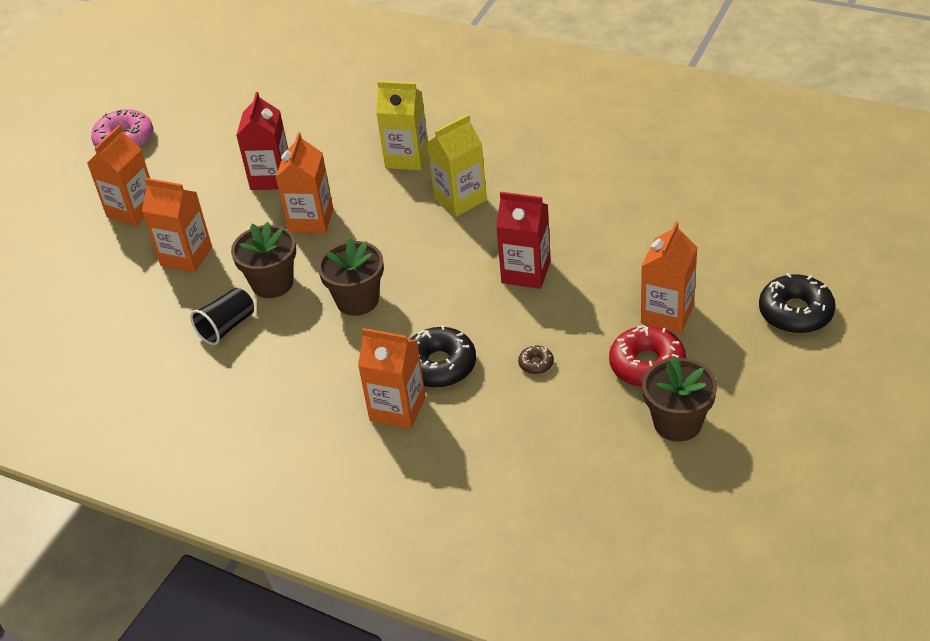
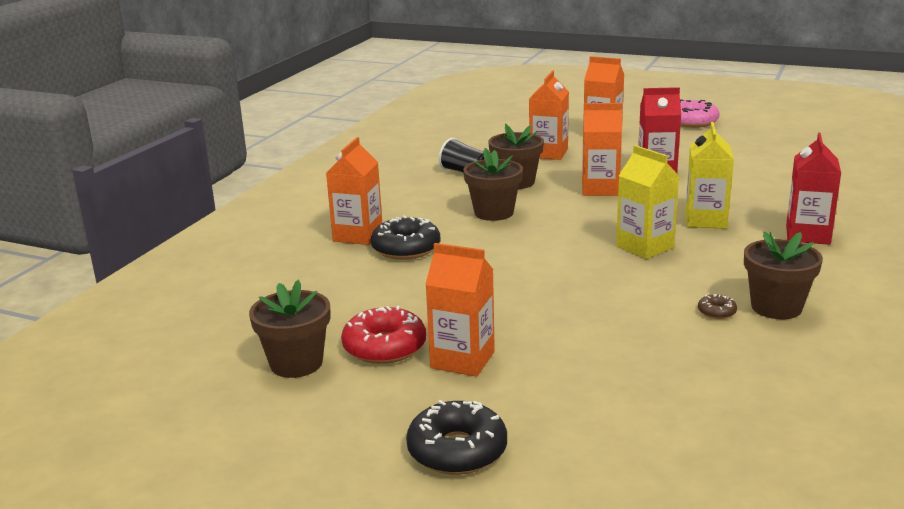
camera: 85 degrees right, 20 degrees down
(526, 272) = (532, 282): red carton -> red carton (807, 235)
(536, 364) = (399, 290): brown donut -> brown donut (716, 312)
(581, 139) = (776, 307): none -> brown flower pot

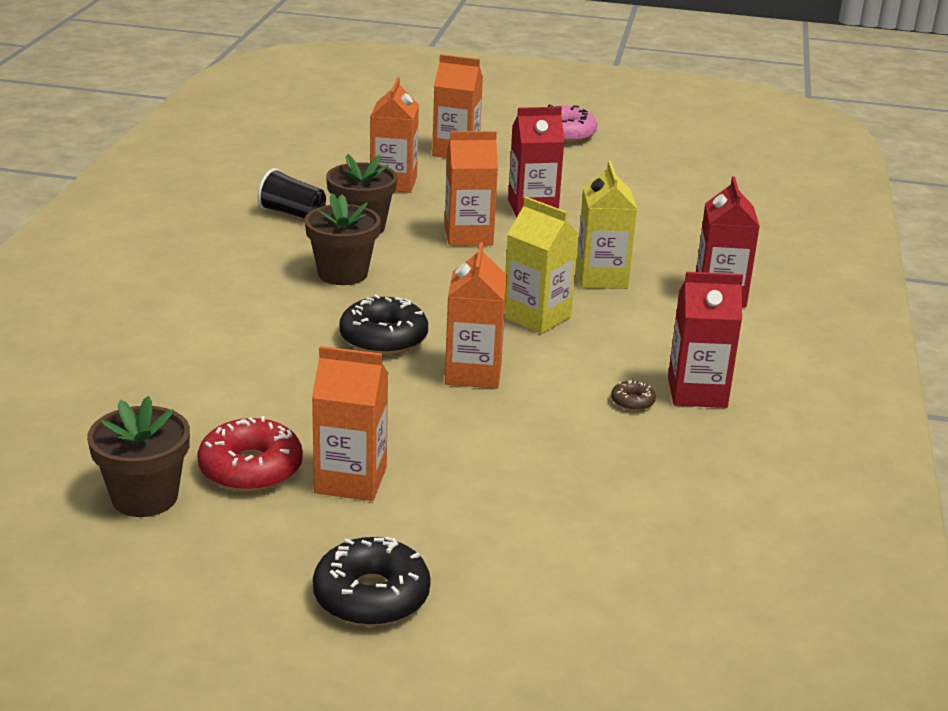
camera: 15 degrees left, 5 degrees up
(358, 235) = (174, 311): orange carton -> orange carton (473, 373)
(406, 248) = (242, 329): black donut -> black donut (383, 338)
(776, 307) = (697, 392): brown flower pot -> red carton

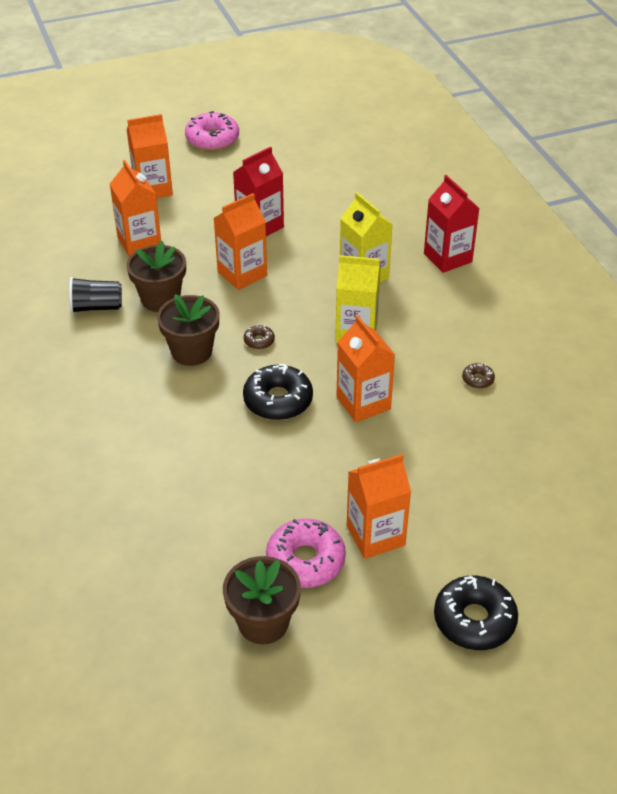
camera: 30 degrees left, 15 degrees up
(251, 468) = (305, 560): red donut -> pink donut
(422, 289) = (259, 341): none -> brown donut
(697, 392) = (506, 352): red carton -> none

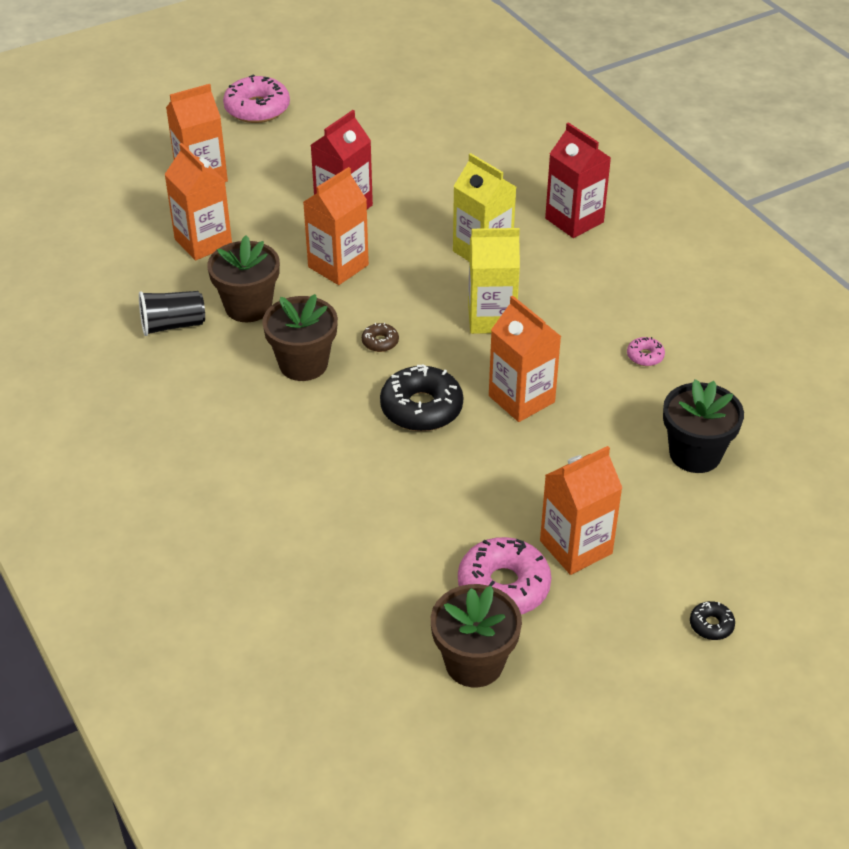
camera: 10 degrees left, 0 degrees up
(474, 620) = (711, 625): black donut -> black donut, size x0.47
(477, 379) = (645, 356): brown donut -> pink donut
(499, 469) = (695, 454): none -> black flower pot

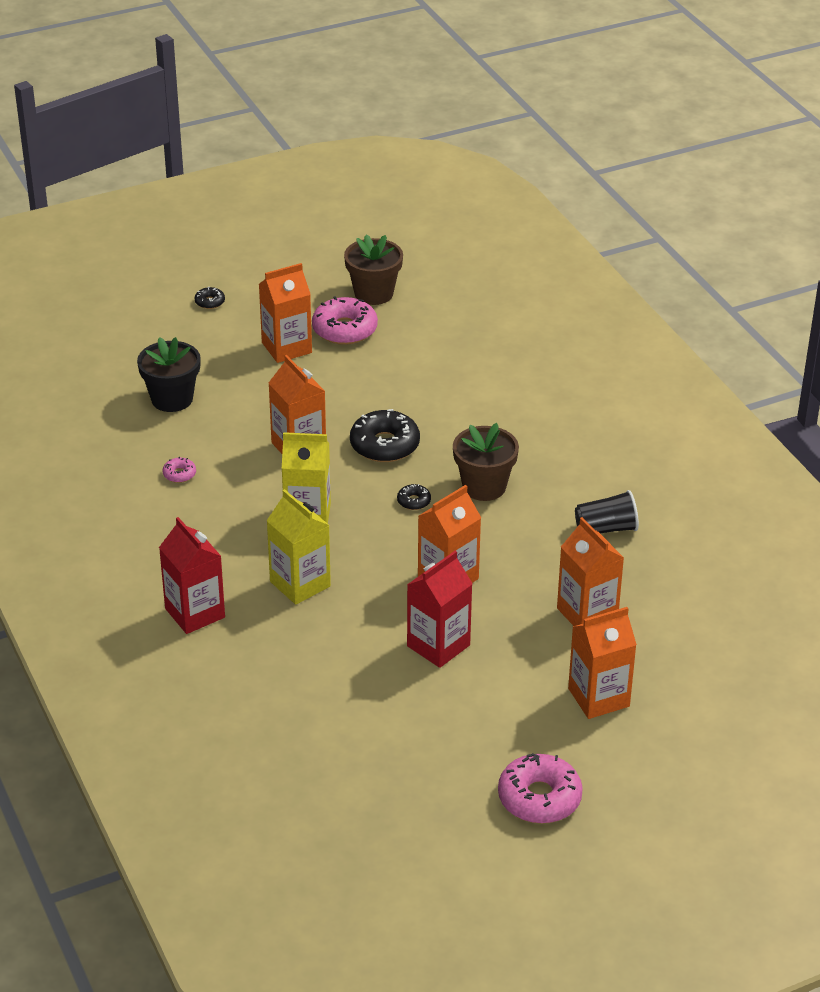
camera: 175 degrees left, 5 degrees down
(248, 307) = (536, 542): brown flower pot -> none
(380, 342) = (414, 501): brown donut -> black donut

